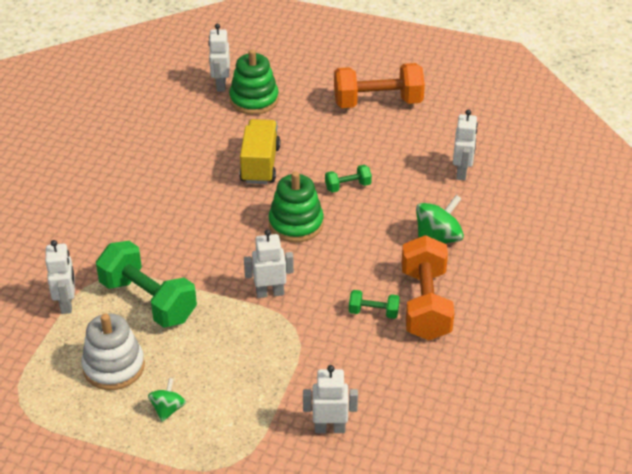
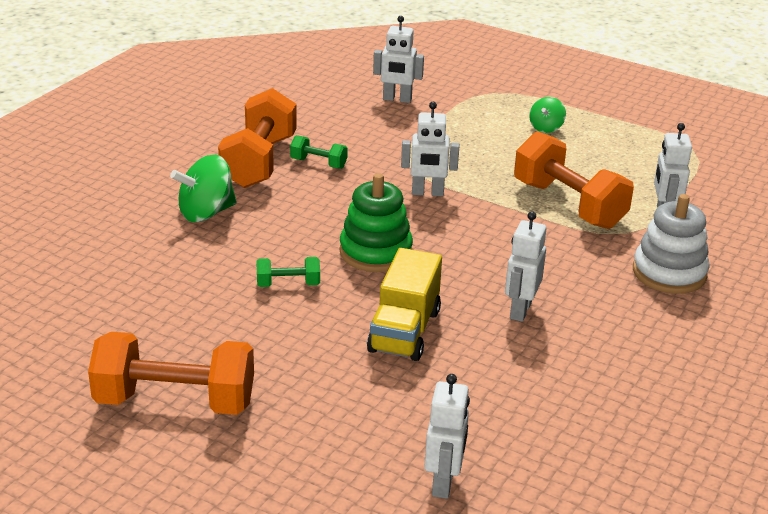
camera: 170 degrees left, 10 degrees down
(114, 367) = (602, 160): white stacking toy -> white stacking toy (669, 273)
(148, 300) = (568, 205): green dumbbell -> orange dumbbell
(254, 100) = (388, 441): green stacking toy -> none
(462, 172) = (119, 279): white robot -> white robot (520, 310)

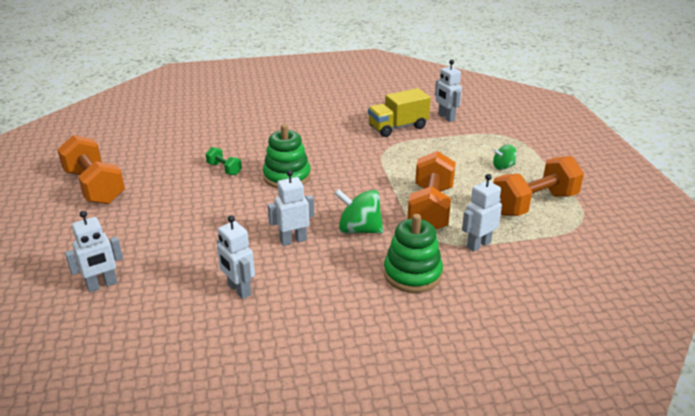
camera: 50 degrees right, 0 degrees up
(206, 213) = (256, 125): green spinning top -> green spinning top (359, 229)
(259, 162) = (320, 115): orange dumbbell -> orange dumbbell (534, 204)
(318, 163) = (345, 128): green dumbbell -> none
(404, 331) = (225, 216): yellow truck -> yellow truck (398, 127)
(427, 193) = (367, 165): white robot -> white robot (239, 290)
(669, 273) = (412, 274): white stacking toy -> green stacking toy

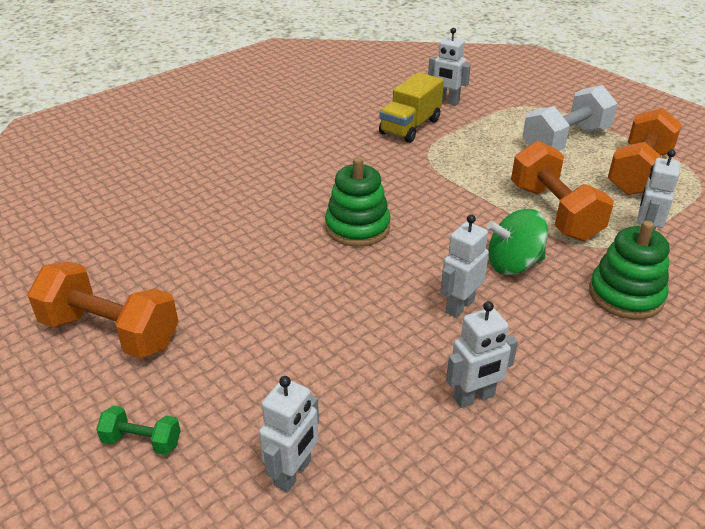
camera: 30 degrees left, 5 degrees up
(224, 169) = (267, 243): green dumbbell -> green dumbbell (142, 441)
(239, 290) = (474, 397): white robot -> white robot turned 45 degrees counterclockwise
(503, 167) = (565, 141): green spinning top -> white dumbbell

